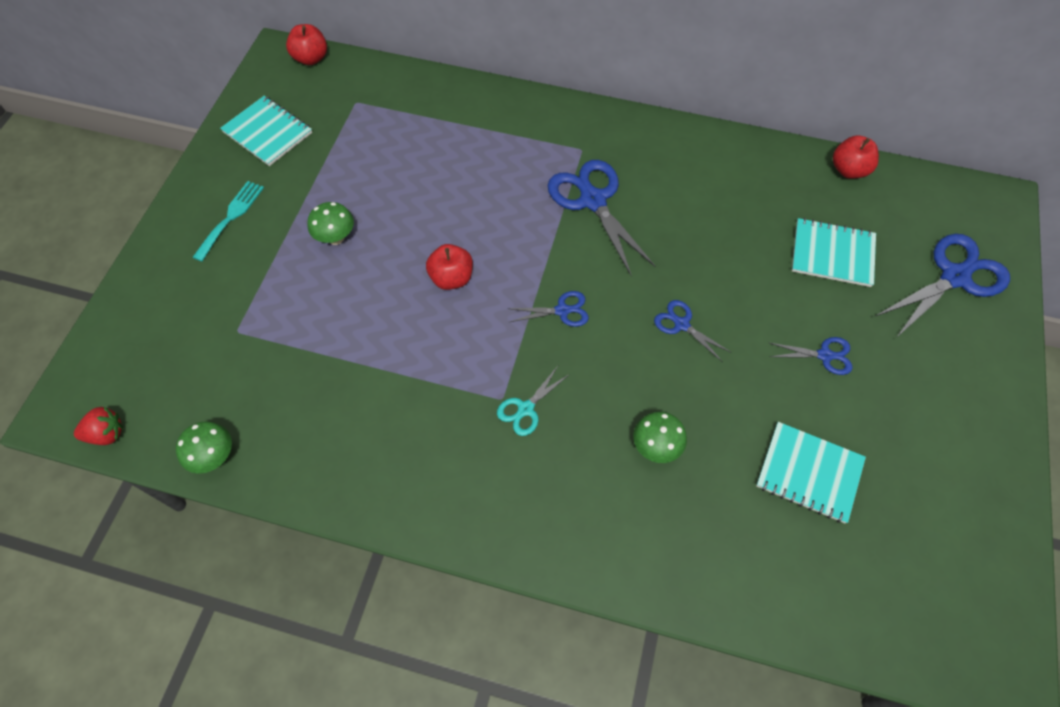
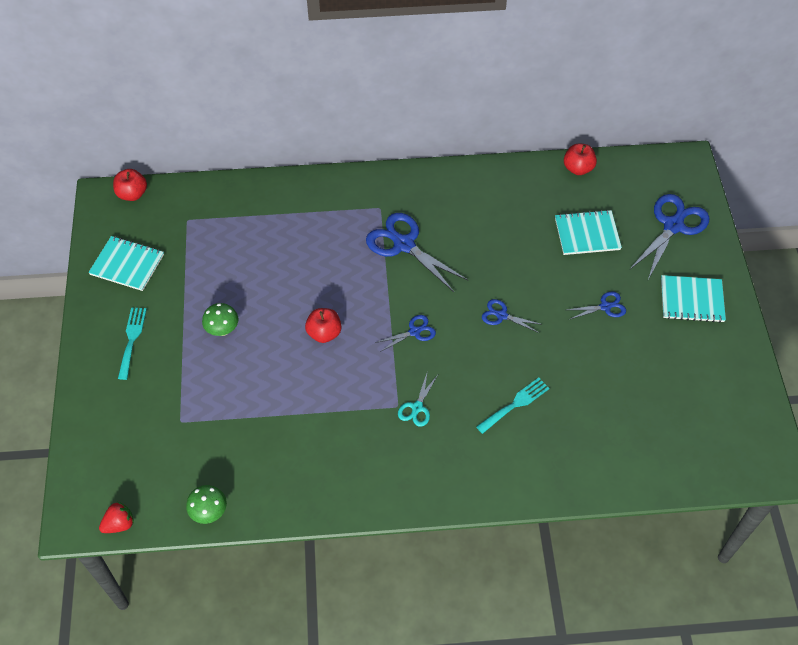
camera: 20 degrees left, 5 degrees down
(655, 447) = (515, 404): green mushroom -> turquoise fork
(809, 473) = (621, 388): turquoise notebook -> turquoise notebook (692, 300)

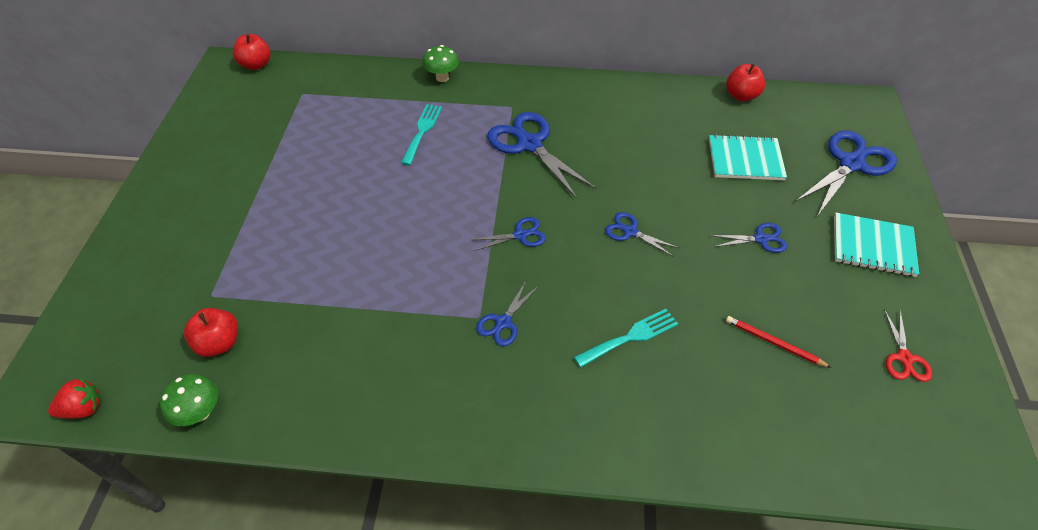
camera: 10 degrees right, 5 degrees down
(127, 264) = (222, 126): turquoise notebook -> none
(132, 339) = (195, 199): turquoise fork -> turquoise fork (422, 131)
(222, 330) = (298, 203): green mushroom -> green mushroom (442, 78)
(324, 333) = (413, 222): red apple -> red apple (219, 343)
(417, 407) = (503, 322): turquoise scissors -> blue scissors
(621, 392) = (774, 343): none -> red pencil
(715, 389) = (904, 358): none -> red scissors

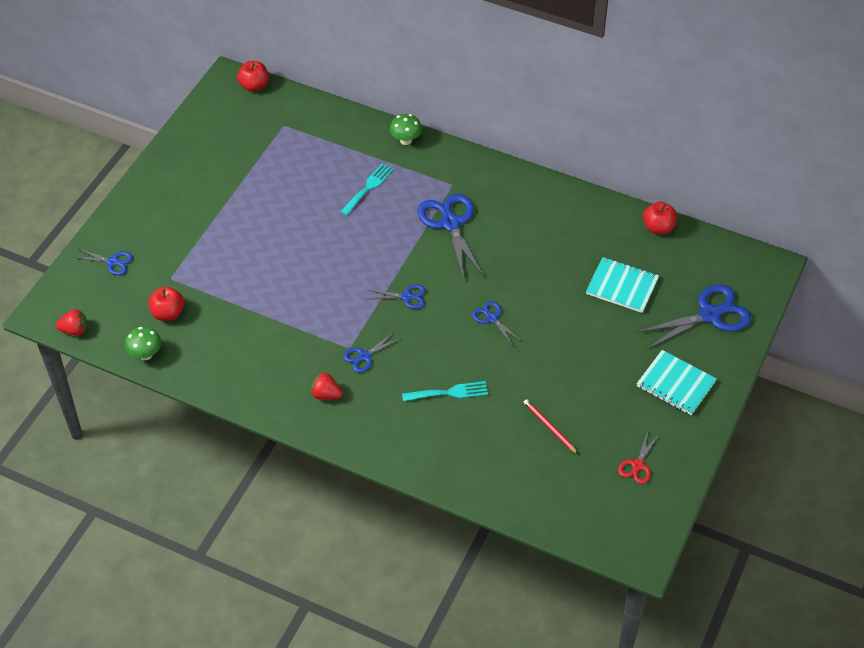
camera: 20 degrees right, 0 degrees up
(476, 390) = (326, 395): none -> red strawberry
(760, 239) = (590, 353): blue scissors -> blue scissors (112, 262)

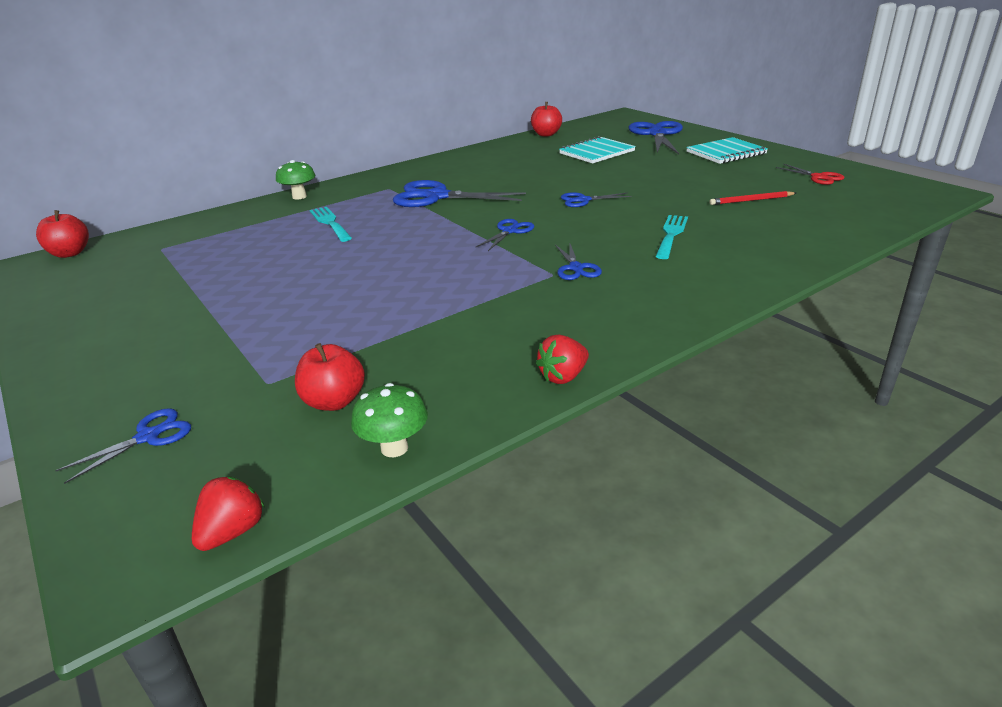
camera: 60 degrees left, 20 degrees down
(326, 395) = (620, 303): red strawberry -> red strawberry (563, 376)

